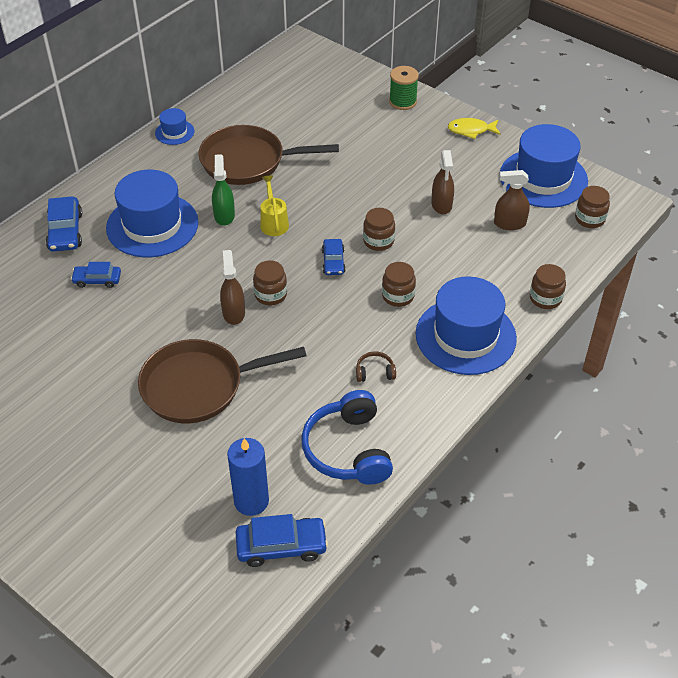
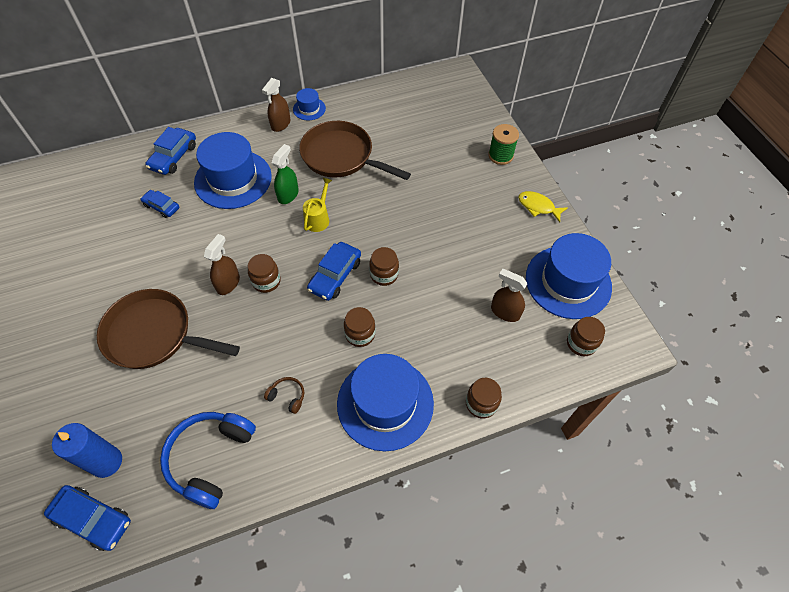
camera: 30 degrees right, 10 degrees up
(333, 262) = (335, 276): blue car -> blue car, size x1.54
(441, 205) = (460, 265): brown spray bottle -> brown spray bottle (280, 124)

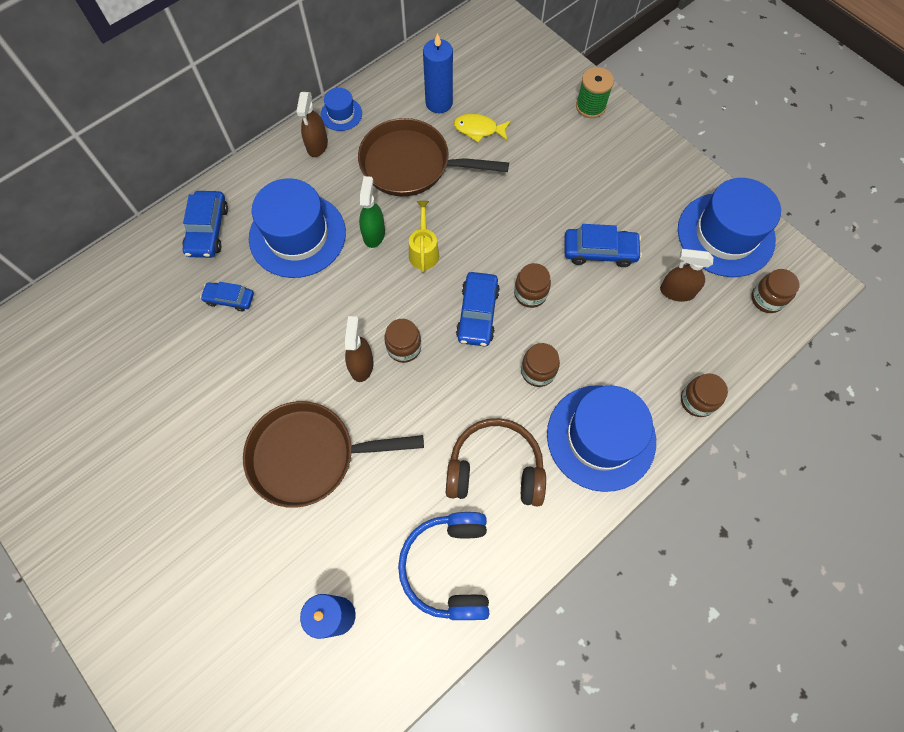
camera: 20 degrees left, 10 degrees up
(93, 519) = (358, 680): blue car -> blue car (599, 251)
(287, 396) = (495, 469): brown headphones -> brown headphones, size x2.26
(384, 121) = (439, 103): none -> blue candle
(538, 207) = (658, 156): yellow fish -> yellow fish (479, 129)

